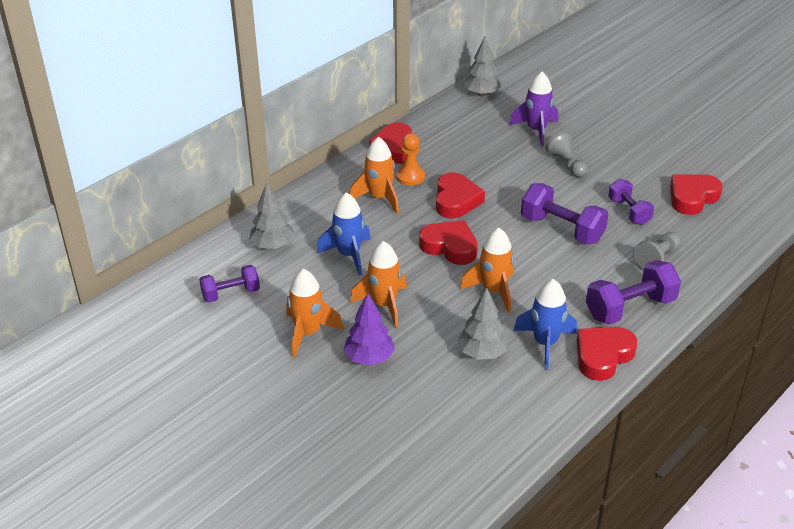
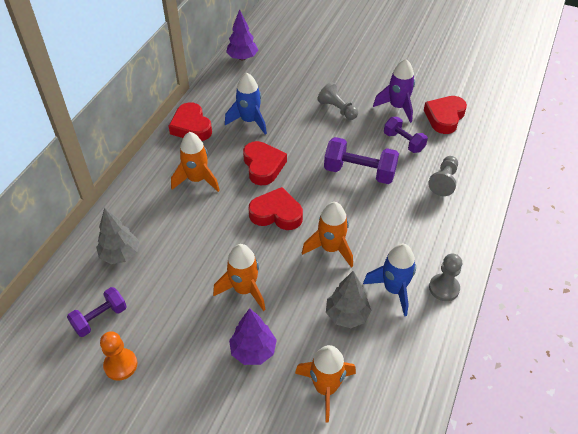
camera: 20 degrees left, 10 degrees up
(308, 333) = (188, 340): orange rocket -> orange rocket (325, 388)
(349, 255) = (193, 246): blue rocket -> blue rocket (249, 121)
(410, 177) = (215, 152): orange pawn -> orange pawn (120, 365)
(481, 94) = (242, 58): grey tree -> purple tree
(536, 130) = (300, 83): purple rocket -> purple rocket (397, 107)
(603, 356) = (444, 288): red heart -> grey pawn
(630, 308) = (444, 234): purple dumbbell -> none

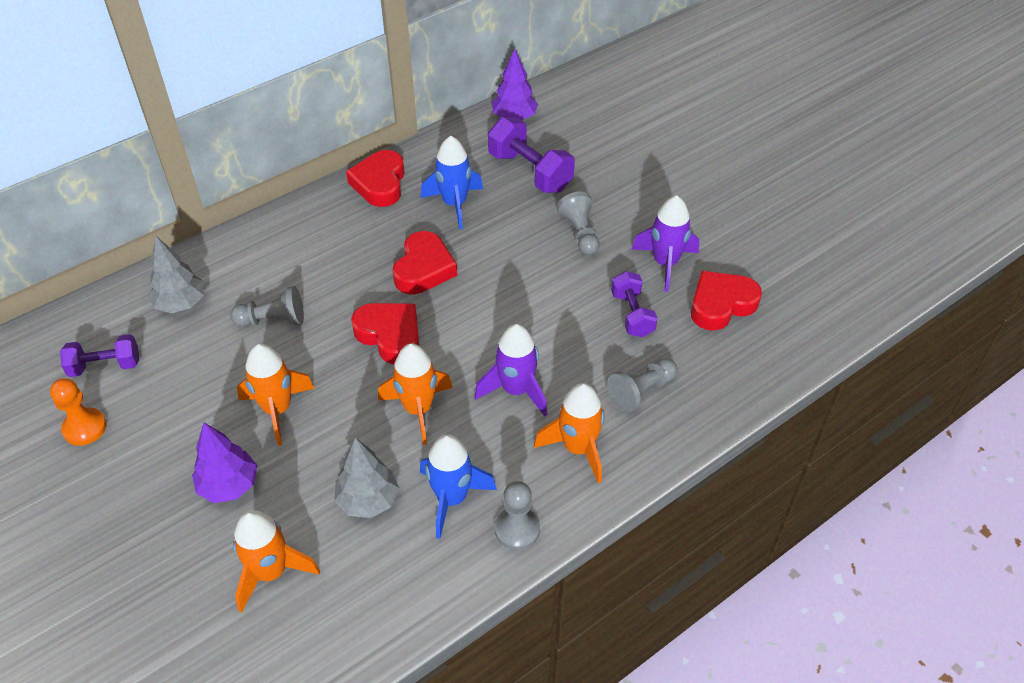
camera: 30 degrees right, 0 degrees up
(193, 237) = (273, 320): none -> grey pawn
(197, 180) = (333, 252): orange rocket -> orange rocket (578, 448)
(359, 172) = (537, 329): purple dumbbell -> purple dumbbell (530, 172)
(377, 212) = (516, 390): none -> purple rocket

